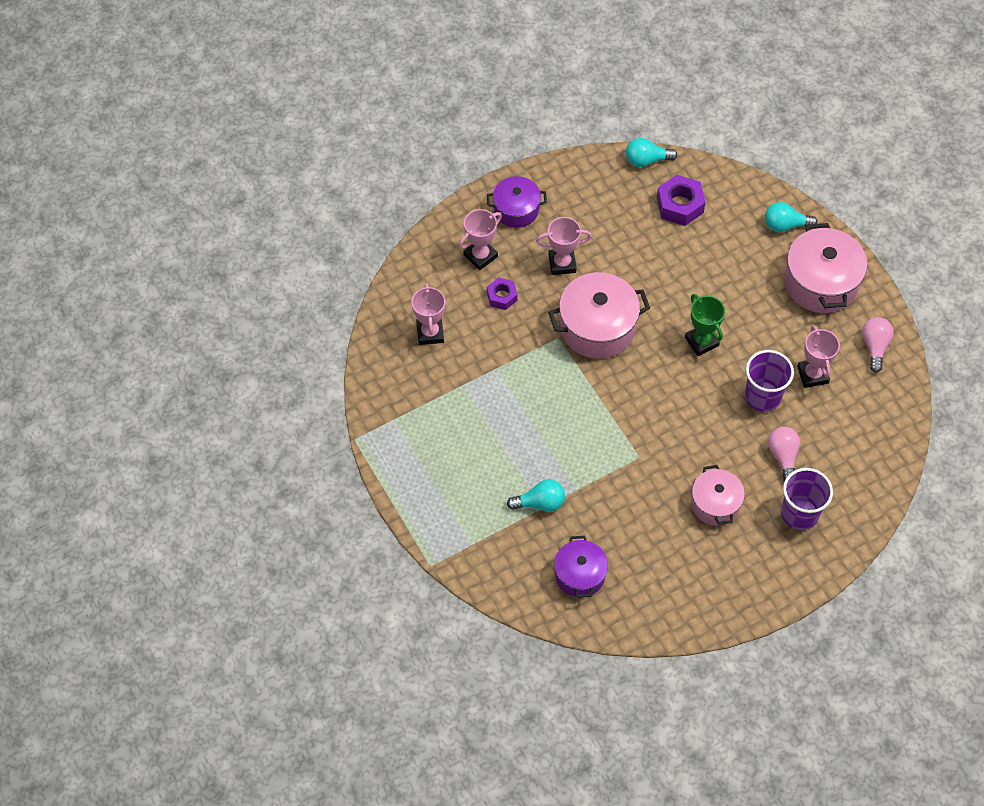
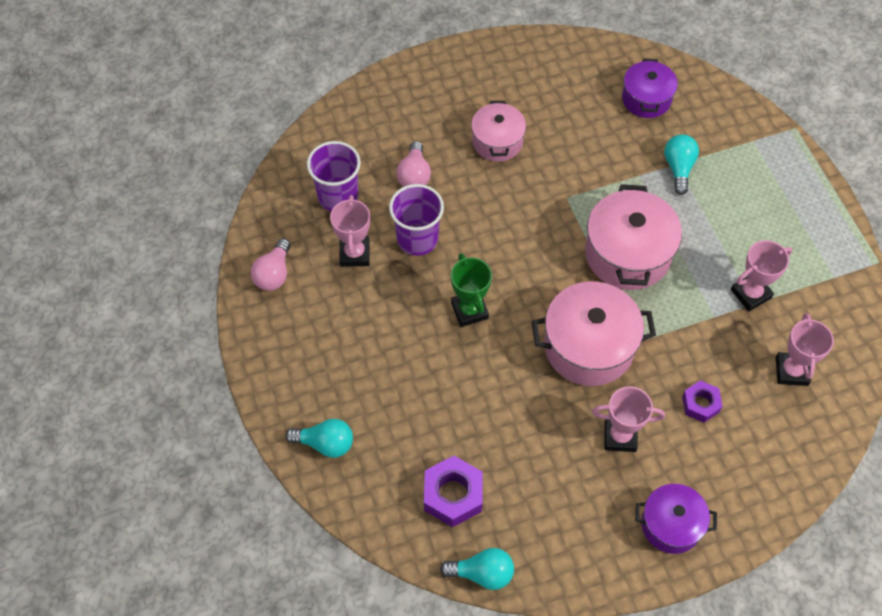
camera: 170 degrees left, 0 degrees up
(480, 256) = (723, 464): pink trophy -> pink trophy (750, 294)
(540, 503) = (678, 168): turquoise light bulb -> turquoise light bulb turned 90 degrees clockwise
(799, 513) = (414, 121): purple cup -> purple cup (338, 196)
(821, 282) = (307, 360): pink pot -> pink pot (627, 254)

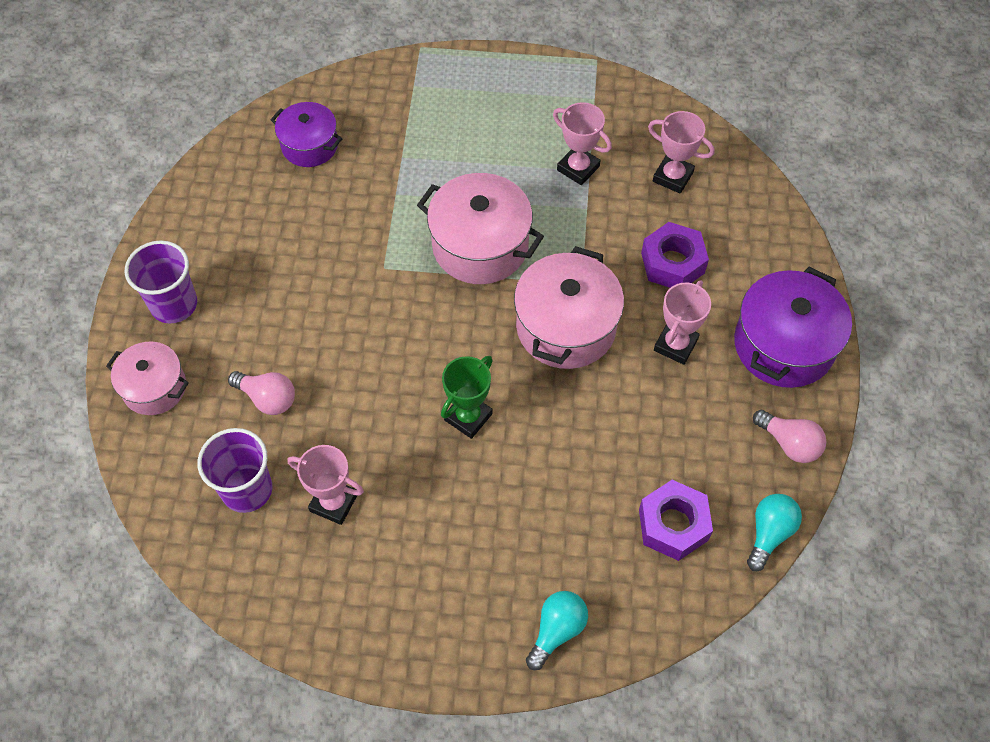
camera: 65 degrees left, 0 degrees up
(274, 274) = (310, 602): pink light bulb -> pink light bulb (789, 443)
(417, 239) = (352, 430): purple cup -> purple cup (174, 304)
(469, 310) = (468, 417): green trophy -> green trophy turned 60 degrees counterclockwise
(497, 141) = (275, 299): pink pot -> pink pot (154, 387)
(671, 525) = (784, 345): purple pot -> purple pot, size x1.61
(678, 168) = (408, 158): turquoise light bulb -> none
(700, 404) = (672, 263): purple nut -> purple nut, size x1.60
(750, 294) = (578, 168): pink trophy -> pink trophy turned 45 degrees counterclockwise

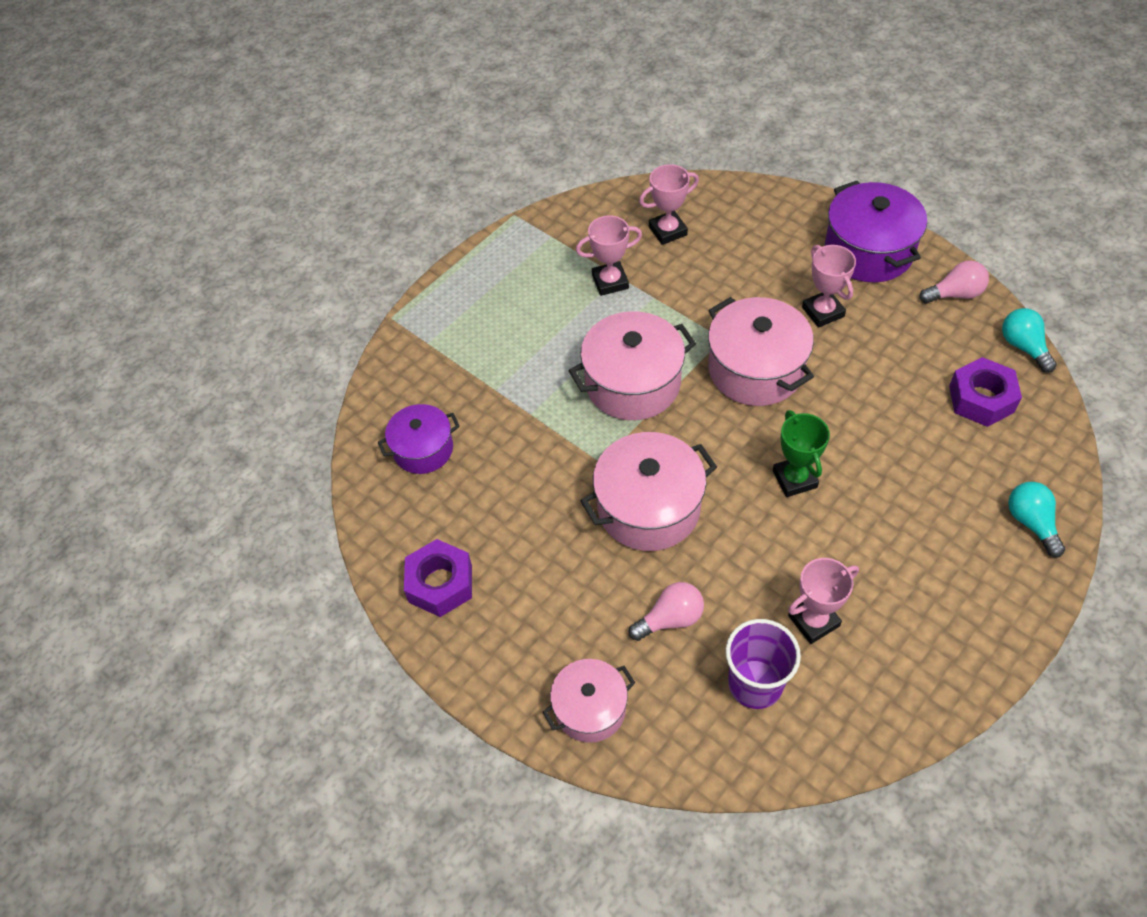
camera: 50 degrees left, 5 degrees down
(174, 304) = (508, 646): purple cup -> none
(362, 326) = (648, 508): none -> pink pot
(672, 263) = (747, 274): purple nut -> purple nut (440, 584)

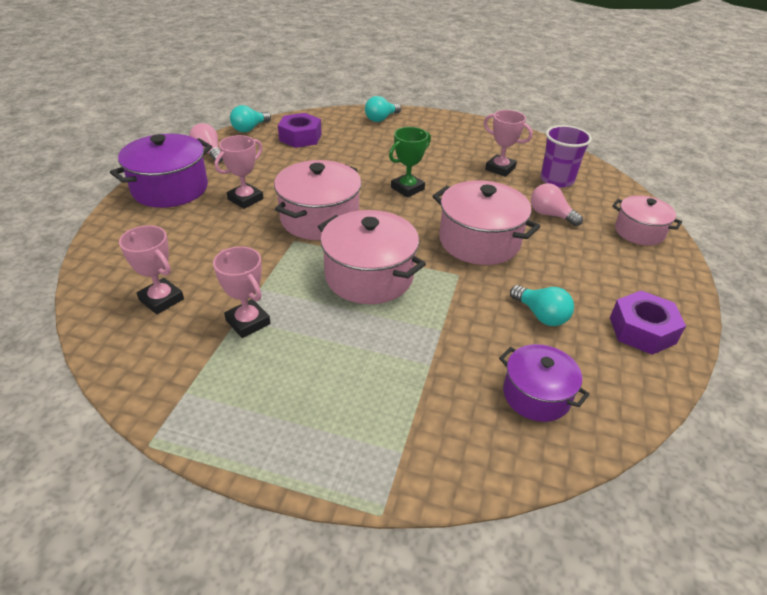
camera: 120 degrees left, 15 degrees down
(506, 504) = (541, 315): none -> turquoise light bulb

